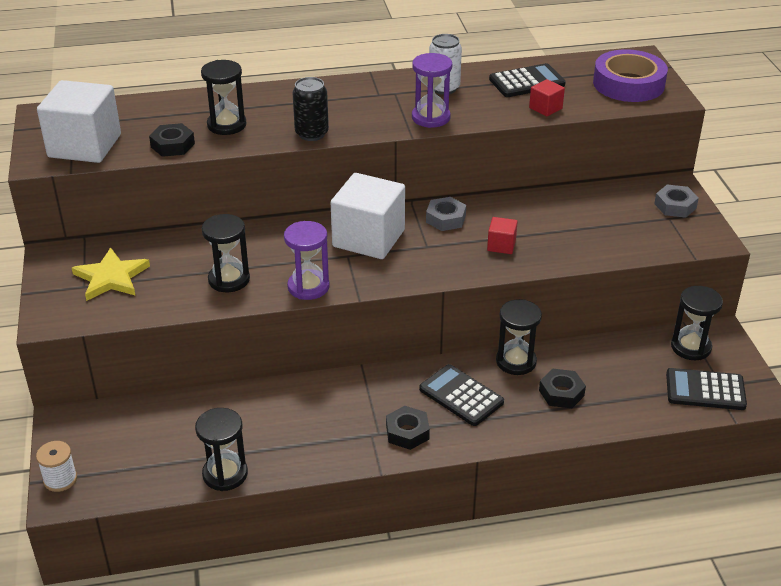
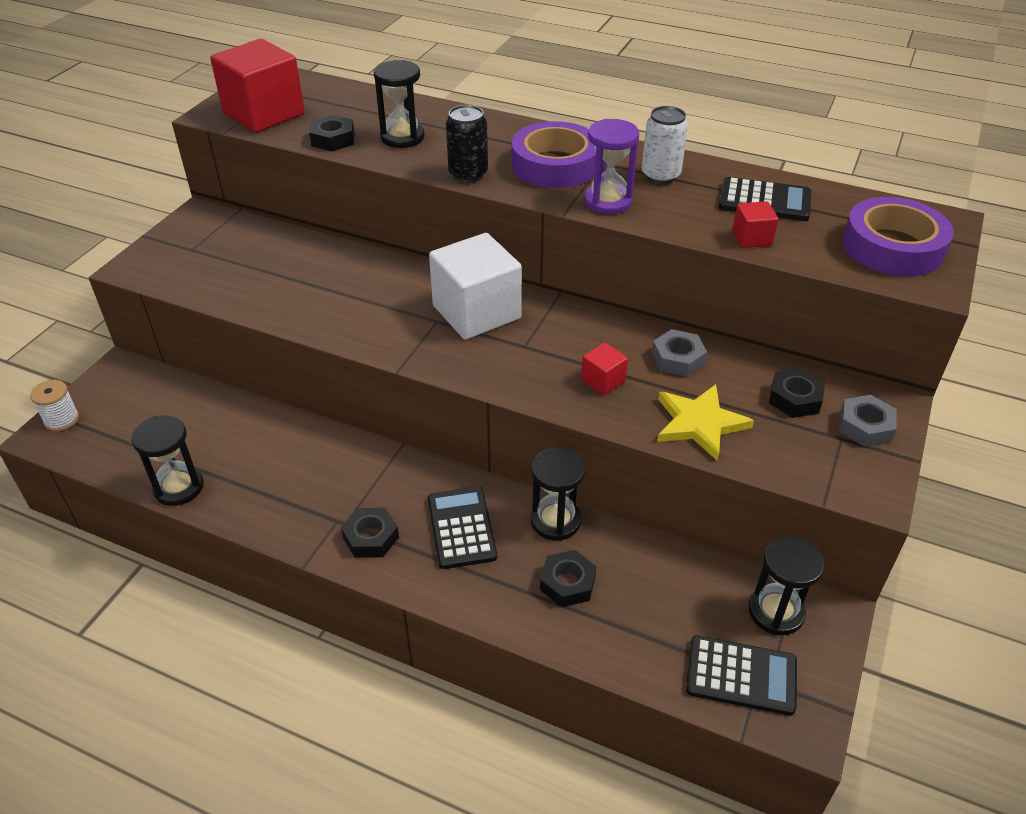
camera: 35 degrees right, 5 degrees up
(85, 146) = (264, 114): white cube -> red cube
(111, 277) = (220, 251): yellow star -> yellow star (699, 423)
(229, 279) = (307, 296): black hourglass -> none
(308, 287) = (366, 336): purple hourglass -> none
(365, 106) = (555, 165): none -> purple tape
(445, 219) = (576, 325): grey nut -> grey nut (678, 358)
(623, 207) = (795, 399): none -> black nut
(705, 390) = (741, 676): black calculator -> black calculator turned 150 degrees clockwise

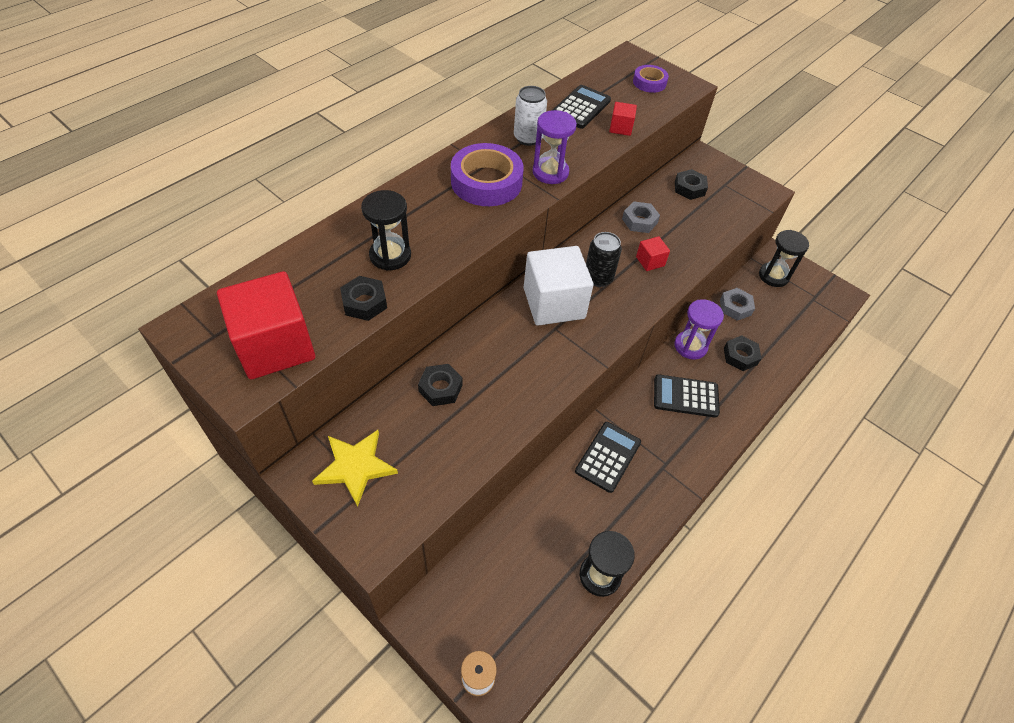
camera: 75 degrees left, 10 degrees up
(371, 537) = (683, 450): black nut -> black nut (440, 388)
(468, 174) = (475, 231): black can -> black can (598, 278)
(555, 521) = (690, 346): black hourglass -> purple hourglass
(699, 423) = (700, 233): yellow star -> yellow star (355, 466)
(741, 676) = (811, 305): black calculator -> black calculator (608, 457)
(865, 426) = (718, 172): grey nut -> grey nut (735, 307)
(892, 247) = (649, 82): purple tape -> purple tape, size x0.56

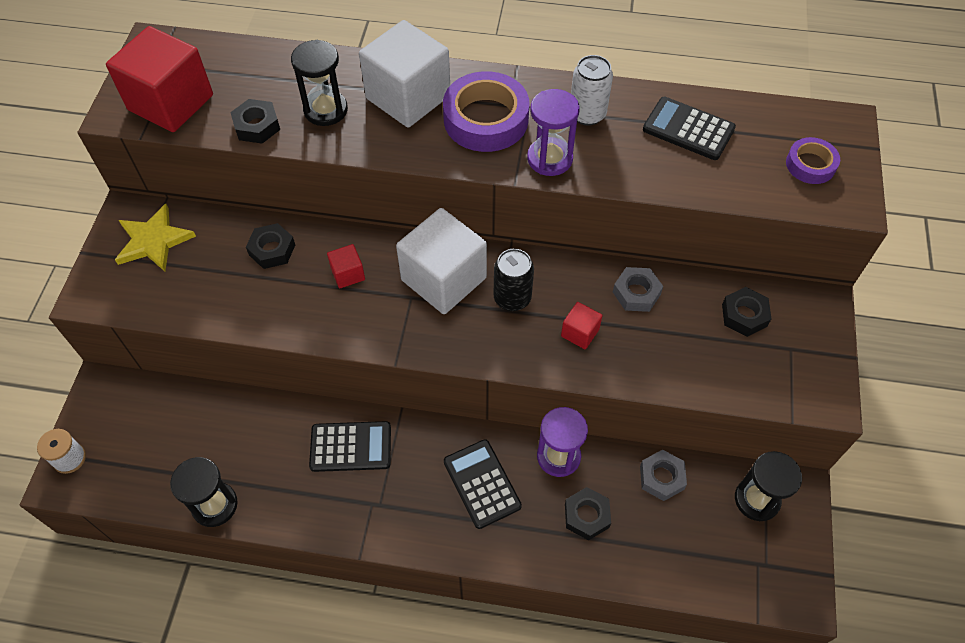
camera: 60 degrees right, 5 degrees up
(425, 207) = (408, 97): none -> white cube
(581, 108) = (688, 129): black calculator -> black calculator turned 150 degrees counterclockwise
(620, 128) = (690, 179): red cube -> red cube (348, 274)

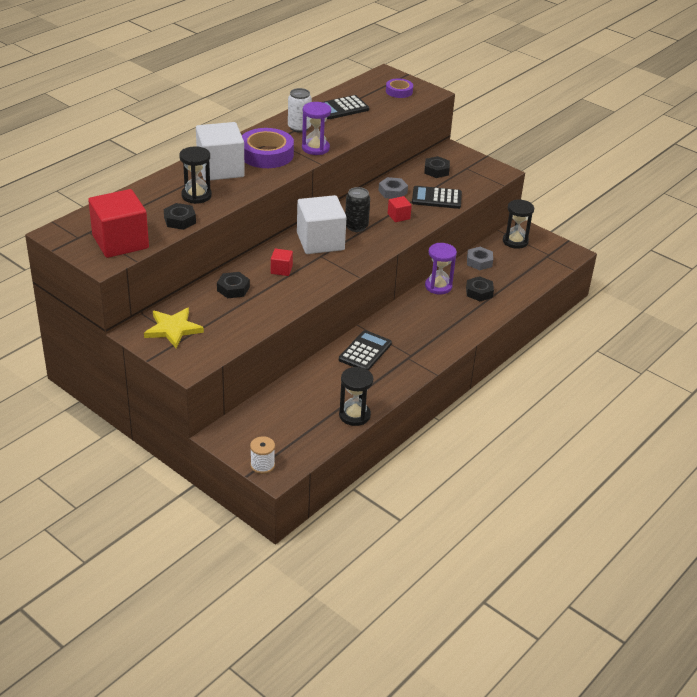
camera: 60 degrees left, 20 degrees down
(482, 484) = (431, 316): black calculator -> black calculator (436, 198)

